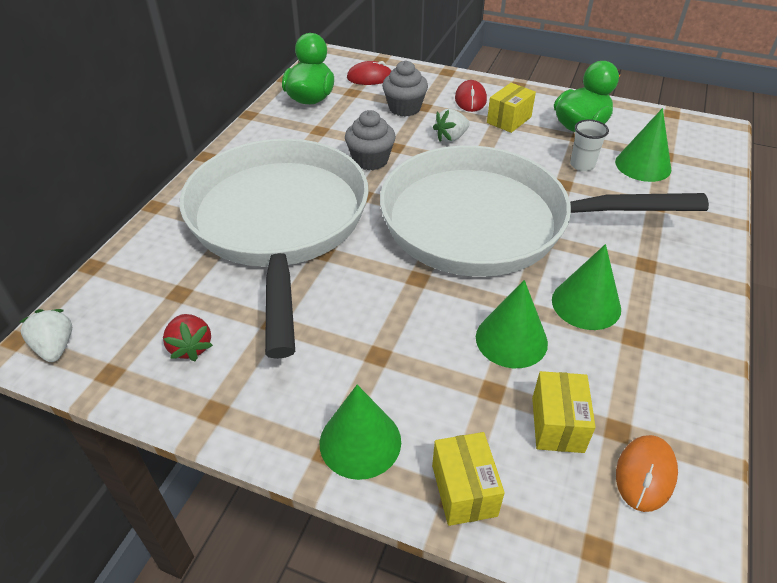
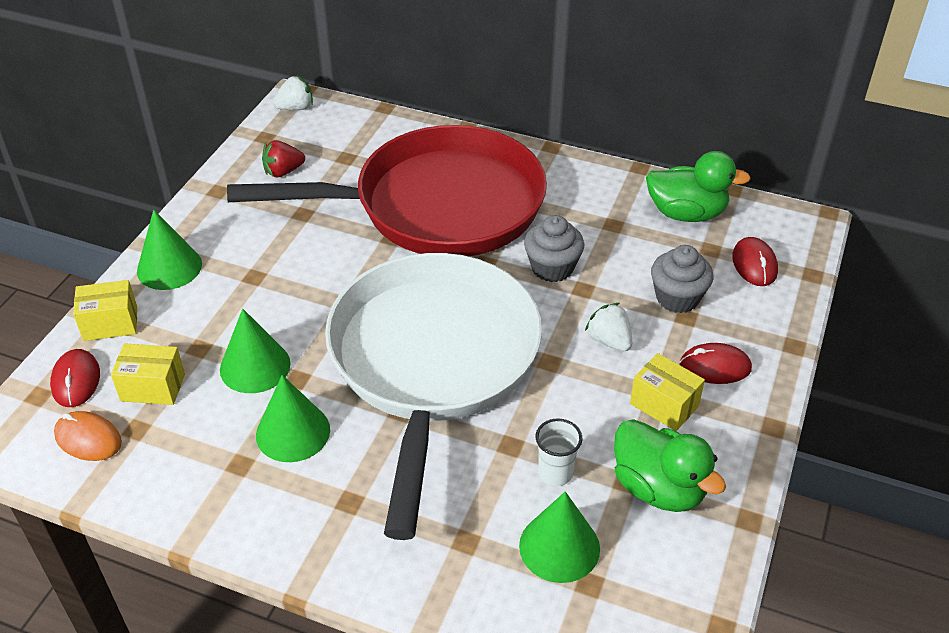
camera: 90 degrees right, 0 degrees up
(279, 224) = (436, 206): white pan -> red pan
(564, 509) = (76, 381): none -> red mouse

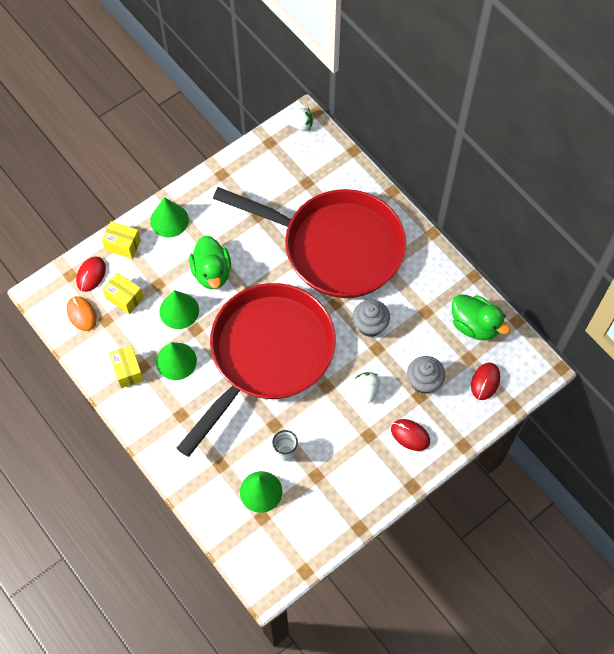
camera: 30 degrees right, 20 degrees up
(283, 172) = (265, 177): red strawberry -> none
(432, 363) = (267, 355): white pan -> red pan
(658, 488) = (329, 487): green duck -> green duck (212, 273)
(664, 405) = (366, 443): yellow box -> yellow box (128, 371)

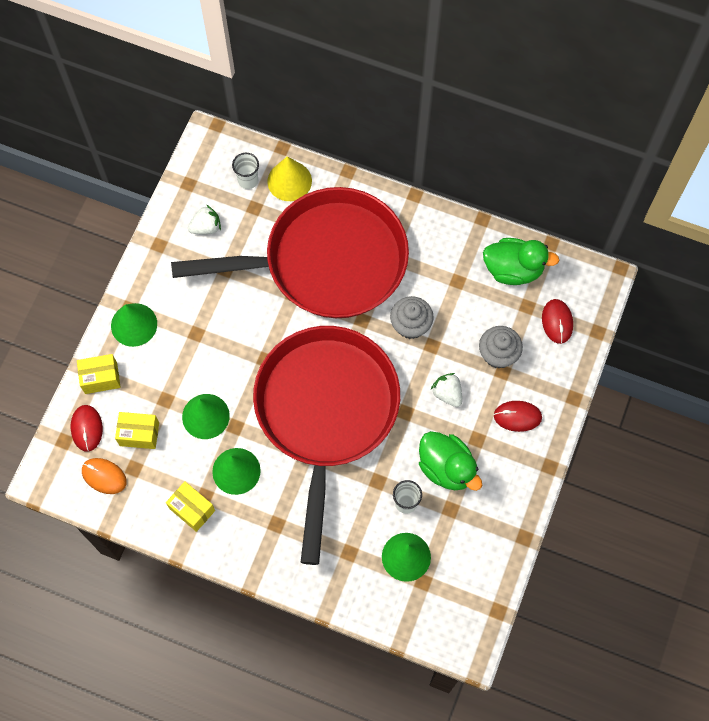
camera: 30 degrees left, 5 degrees up
(212, 273) = (215, 357): green duck -> green duck (447, 468)
(300, 125) = (209, 148): white strawberry -> white strawberry (206, 227)
(314, 161) = (248, 180): none -> white cup
(344, 176) = (289, 181): none -> yellow cone

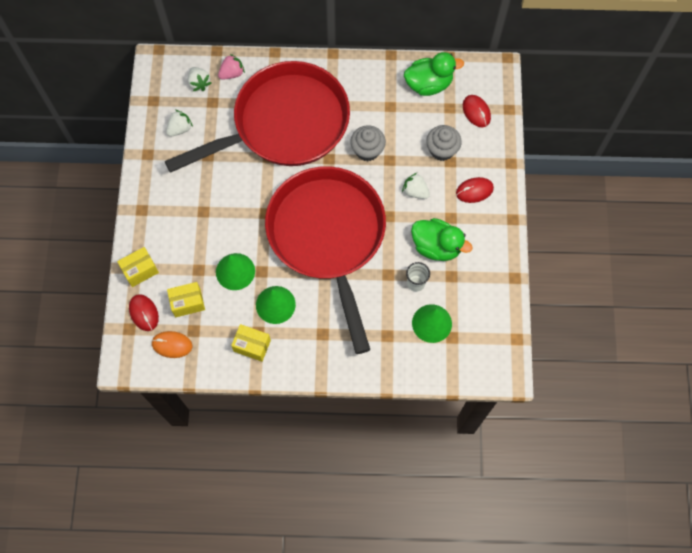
camera: 20 degrees left, 0 degrees up
(134, 324) = (151, 221): green cone -> none
(248, 180) = (199, 83): white cup -> white strawberry
(289, 181) = (232, 73): yellow cone -> pink strawberry

